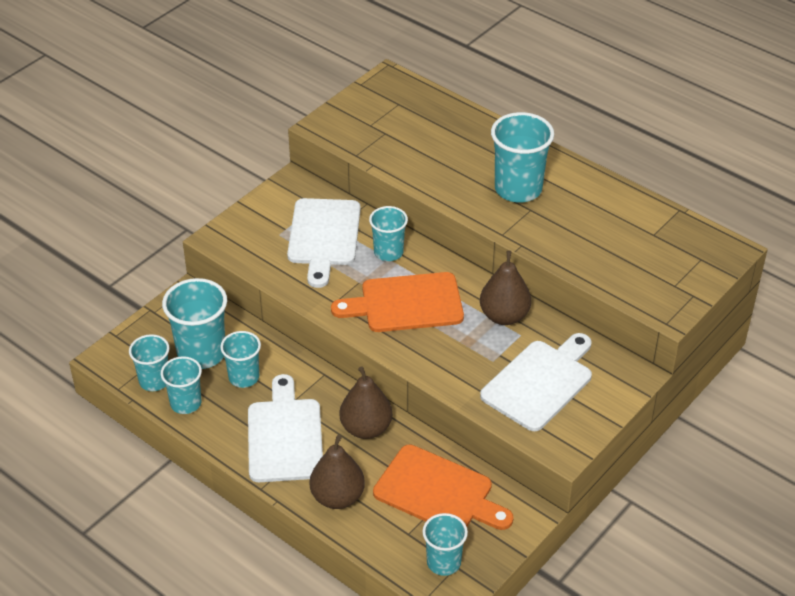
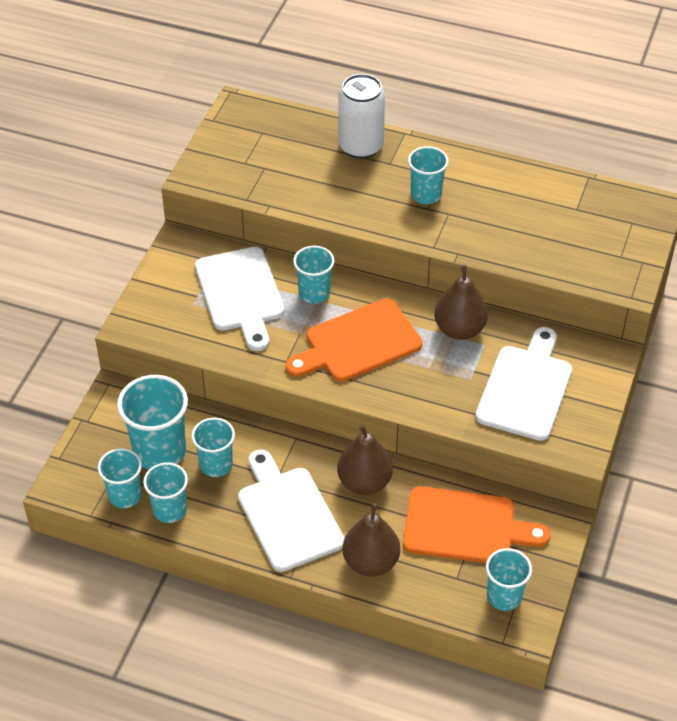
camera: 20 degrees left, 5 degrees up
(480, 135) = (361, 146): none -> white can
(518, 189) = (426, 195): turquoise cup -> turquoise cup, size x0.62

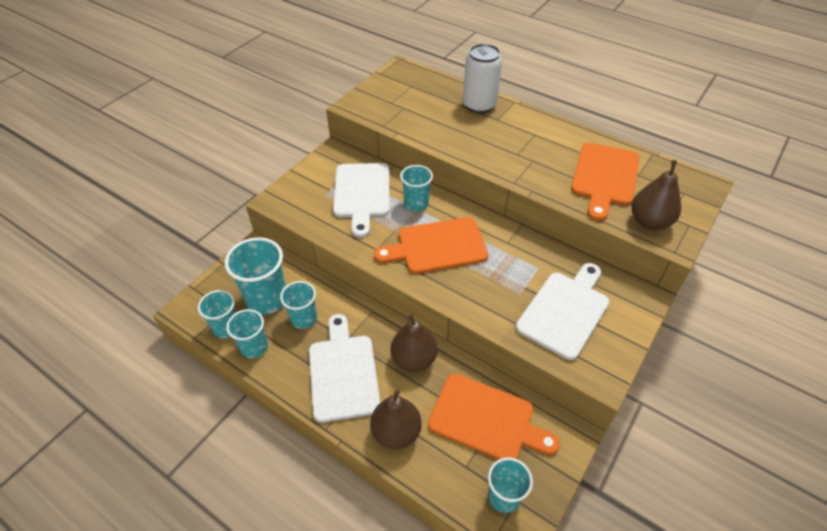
camera: 15 degrees right, 0 degrees up
(426, 195) = (518, 144): turquoise cup -> none
(459, 329) = (521, 252): brown pear -> brown pear (649, 222)
(538, 220) = (604, 177): none -> orange cutting board

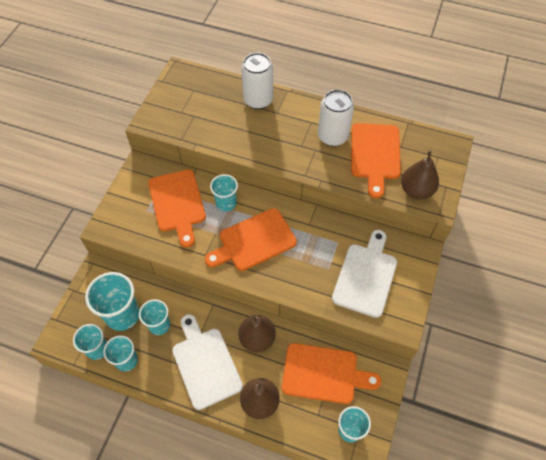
camera: 15 degrees left, 10 degrees up
(362, 194) = (177, 204): white cutting board -> orange cutting board
(557, 151) = (332, 136): none -> white can

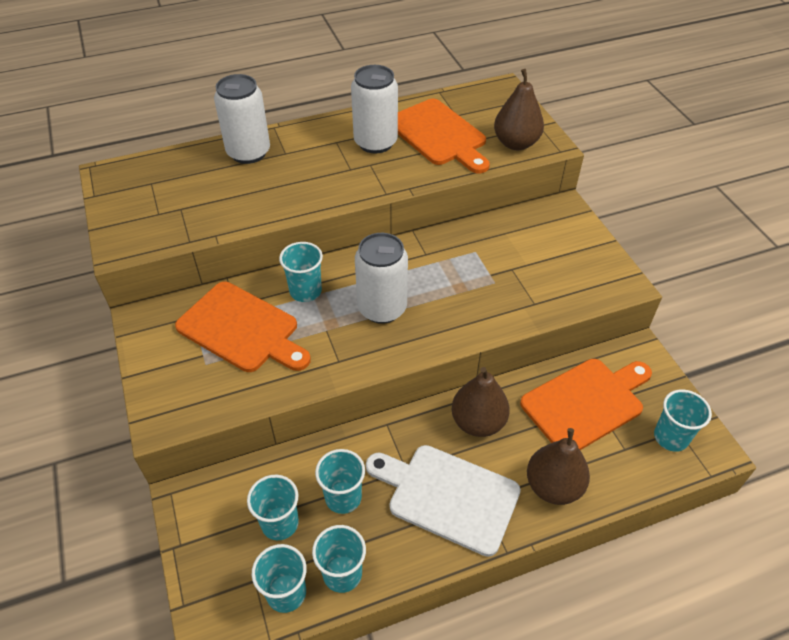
camera: 40 degrees left, 10 degrees down
(122, 315) = (280, 523): turquoise cup -> turquoise cup, size x0.62
(254, 241) = (382, 308): orange cutting board -> white can
(366, 276) = (539, 264): white cutting board -> none

